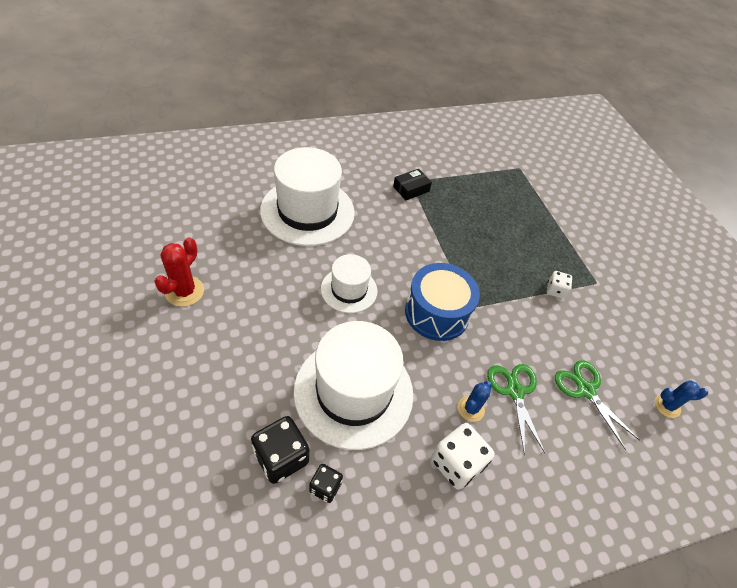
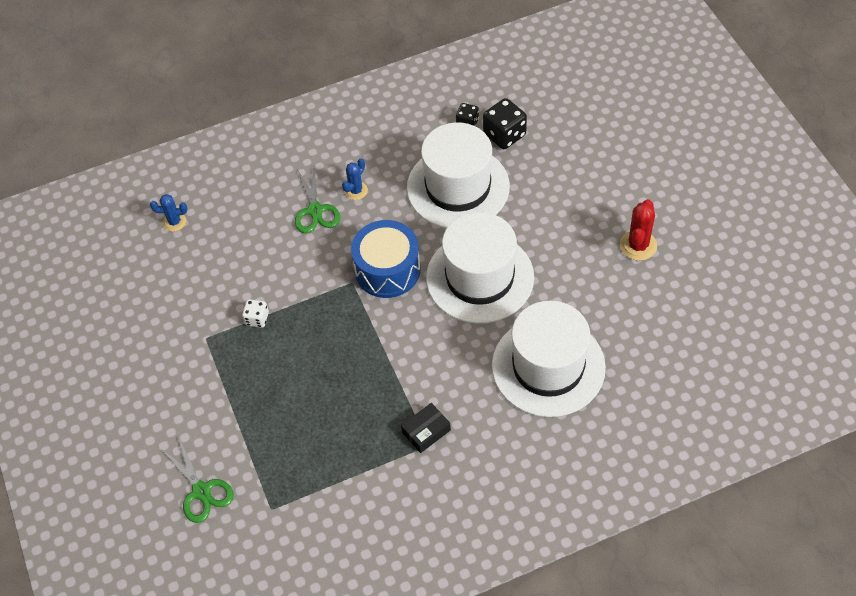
camera: 175 degrees left, 5 degrees up
(349, 290) = (480, 277): white hat -> white hat, size x1.84
(456, 463) = (369, 151): white dice -> none
(585, 390) = (248, 222): green scissors -> green scissors (201, 491)

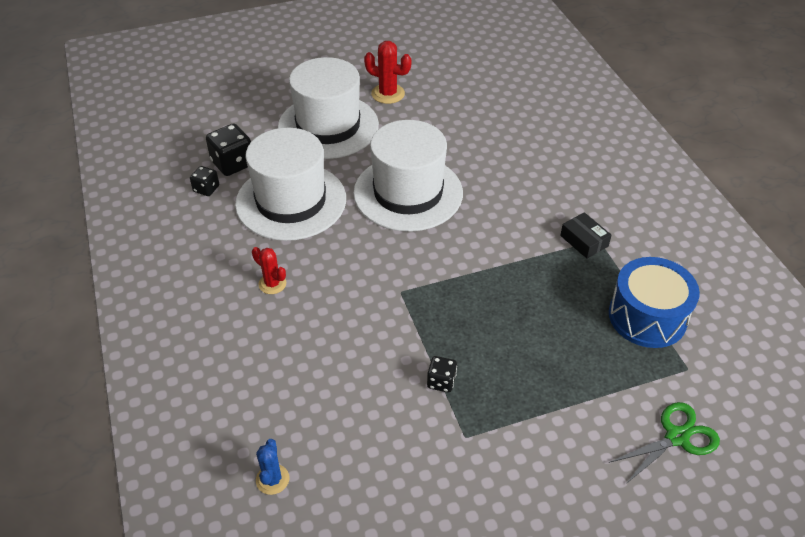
camera: 90 degrees left, 10 degrees down
(257, 319) = (441, 381): white dice -> black dice
(315, 210) = (292, 322): green scissors -> none
(356, 190) = (272, 284): blue cactus -> red cactus
(387, 270) = (388, 261): blue drum -> blue drum (647, 317)
(548, 366) = (511, 156): white hat -> white hat (328, 126)

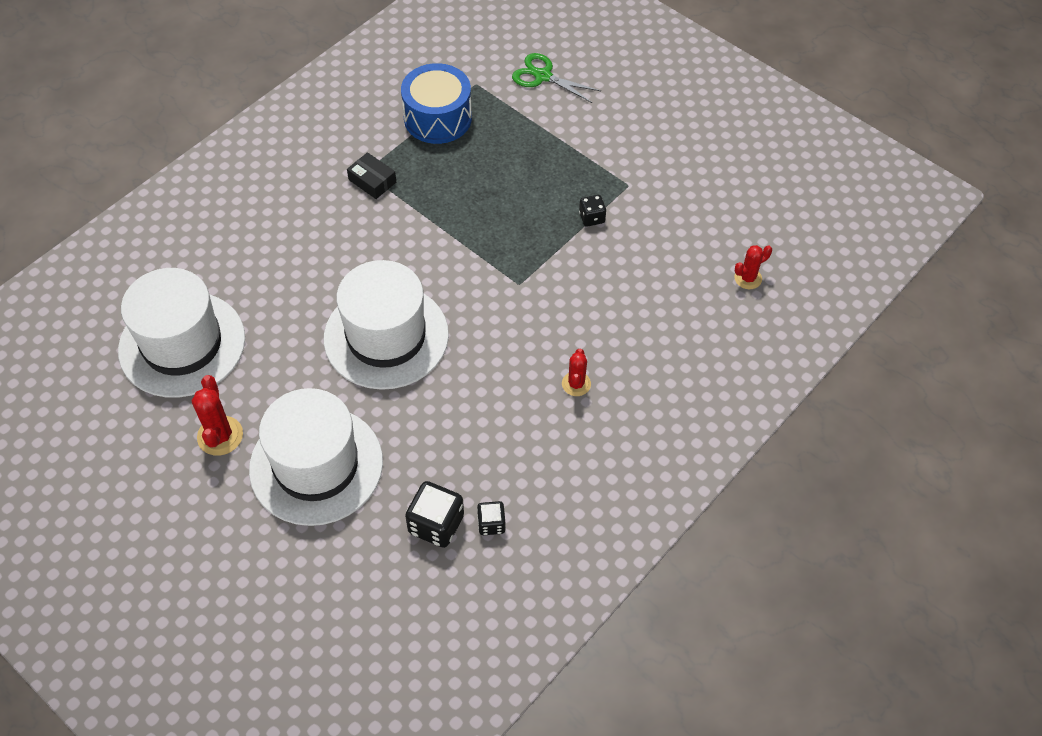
camera: 120 degrees left, 10 degrees up
(272, 479) = (748, 278): blue cactus -> red cactus
(291, 201) = (460, 431): white hat -> white hat (182, 344)
(584, 241) = (372, 181): black box -> black box turned 75 degrees counterclockwise

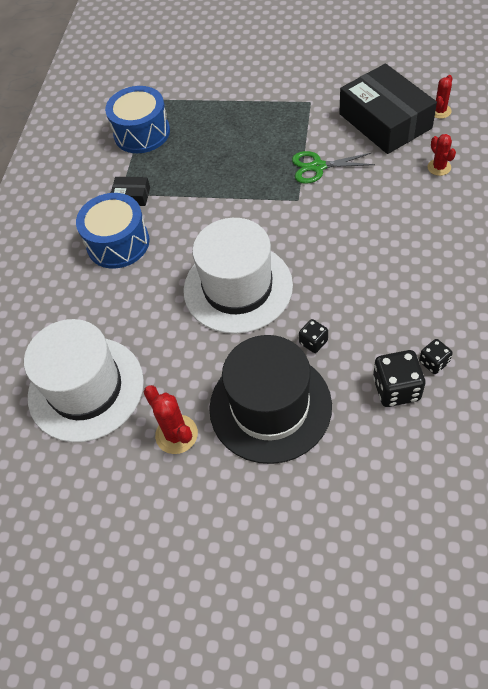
camera: 25 degrees left, 0 degrees up
(316, 465) = (270, 406): white hat -> black hat
(320, 222) = (118, 243): none -> blue drum
(543, 76) = (190, 71): green scissors -> green scissors (318, 167)
(576, 384) = (398, 237): red cactus -> red cactus (439, 167)
(591, 218) = (306, 133): black dice -> black dice (313, 342)
(682, 254) = (385, 121): none -> black box

